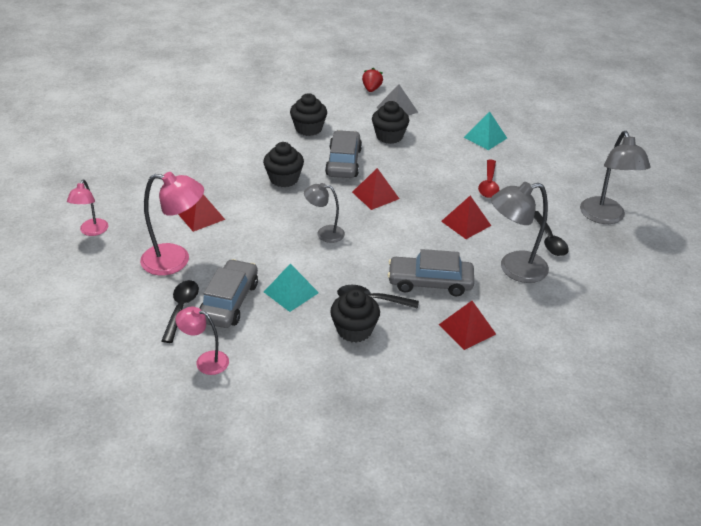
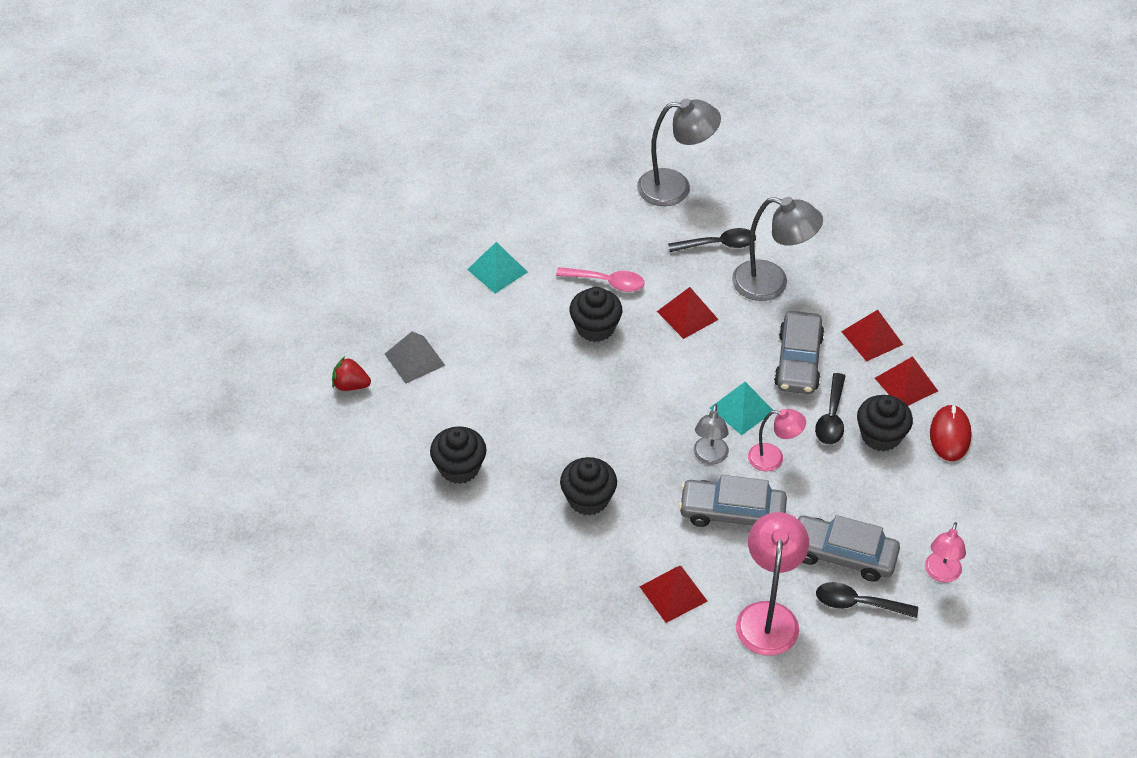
camera: 85 degrees left, 10 degrees up
(92, 231) = (709, 722): pink lamp -> pink lamp (773, 458)
(291, 292) = (822, 493): turquoise pyramid -> turquoise pyramid (741, 409)
(343, 162) = (550, 430): grey car -> grey car (732, 512)
(360, 376) = (950, 435): none -> red mouse
(375, 195) = (628, 399): red pyramid -> red pyramid (906, 384)
(389, 136) = (487, 374): black cupcake -> black cupcake (595, 328)
(489, 184) = (607, 282): red spoon -> pink spoon
(514, 269) = (771, 284): grey lamp -> grey lamp turned 60 degrees counterclockwise

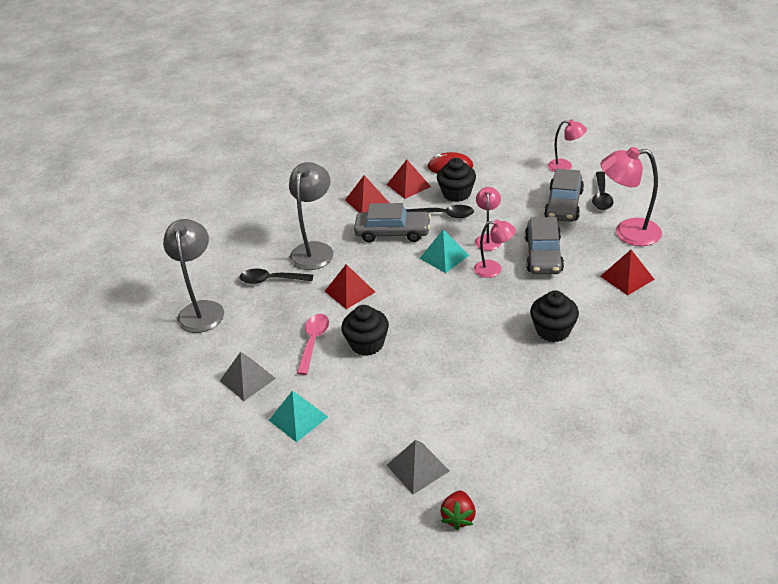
camera: 90 degrees left, 10 degrees down
(459, 468) = (542, 416): black cupcake -> none
(559, 230) = (247, 379): none -> grey pyramid
(709, 457) = (494, 269): grey lamp -> pink lamp
(718, 244) = (271, 280): black spoon -> black spoon turned 75 degrees counterclockwise

